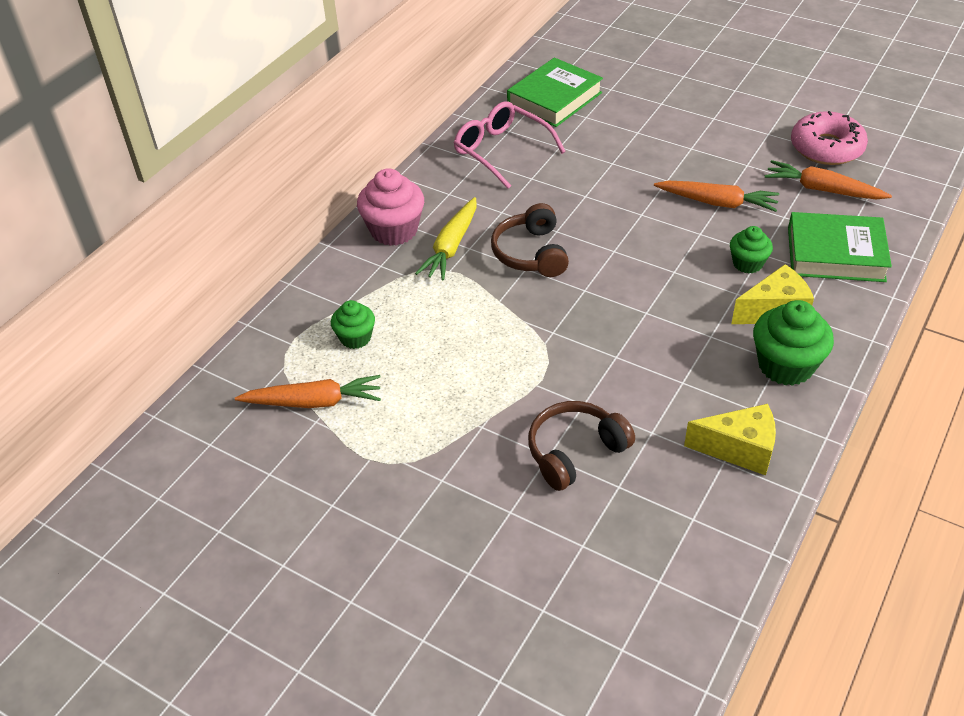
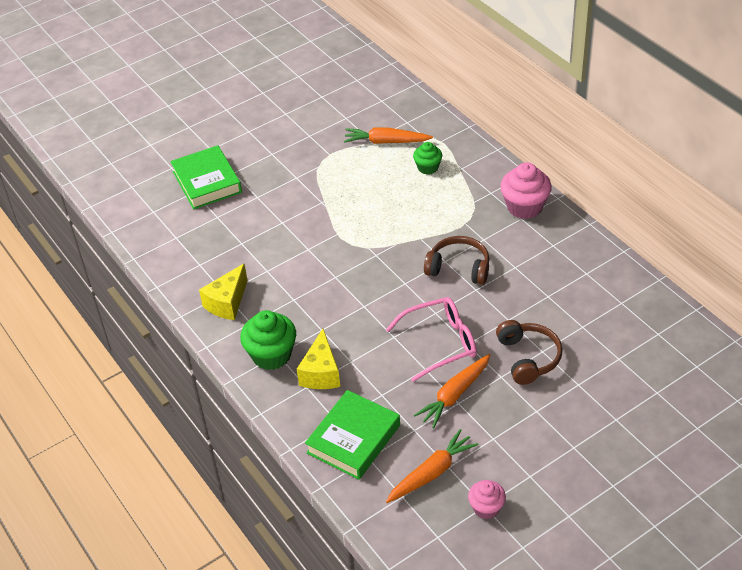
camera: 115 degrees right, 0 degrees up
(314, 402) = (386, 142): orange carrot -> orange carrot turned 75 degrees clockwise
(451, 247) = (489, 230): yellow carrot -> none
(501, 151) = (593, 289): pink glasses -> pink glasses (440, 343)
(554, 99) = (657, 347): green book -> green book (207, 182)
(575, 451) = (277, 233): brown headphones -> brown headphones (528, 358)
(747, 263) = (376, 381): green cupcake -> none
(826, 148) = (486, 508): pink donut -> pink cupcake

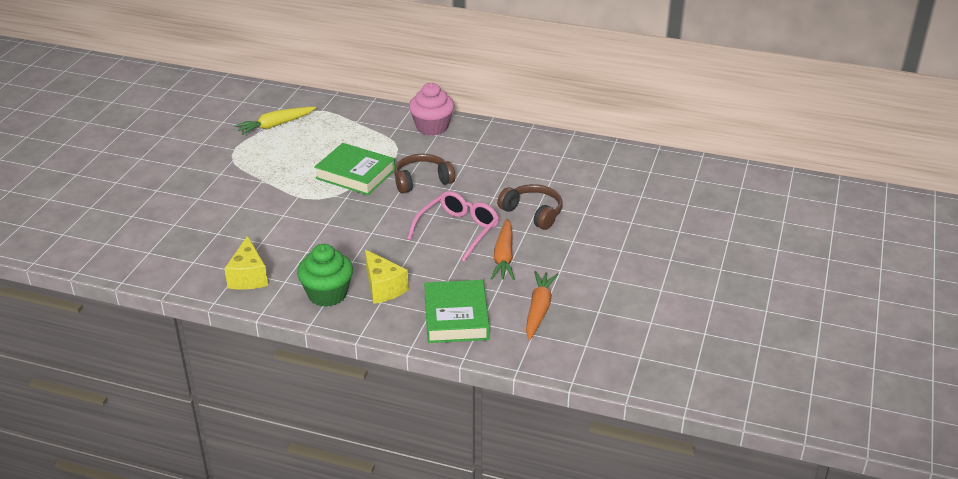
camera: 40 degrees left, 10 degrees down
(207, 182) = (137, 205): green book -> green book (355, 174)
(386, 142) = (275, 125): orange carrot -> yellow carrot
(428, 167) = (329, 130): green cupcake -> none
(486, 508) = (601, 312): pink cupcake -> none

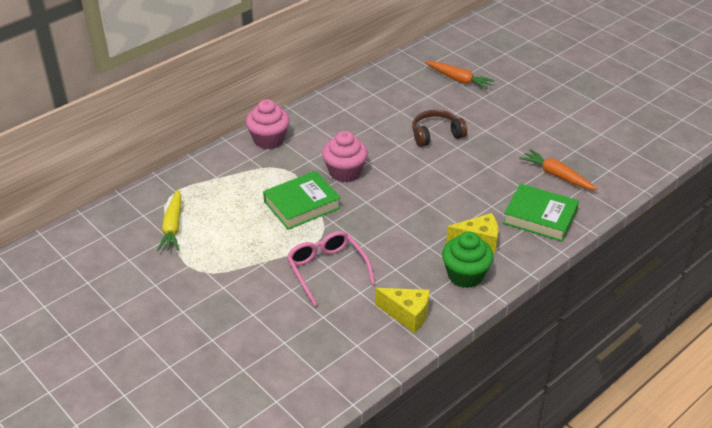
camera: 60 degrees left, 5 degrees up
(422, 181) = (345, 172): brown headphones -> pink cupcake
(458, 230) = (430, 178): pink glasses -> pink glasses (327, 270)
(504, 257) = (482, 168): orange carrot -> orange carrot (458, 79)

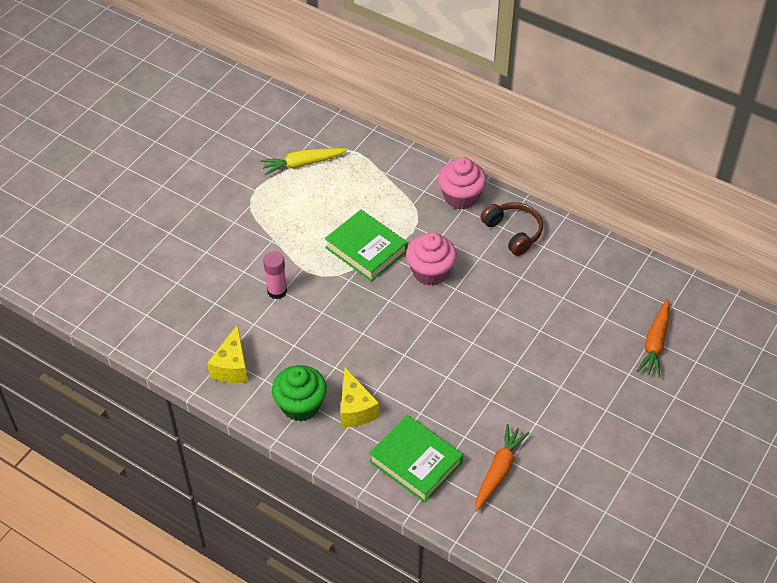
camera: 75 degrees right, 10 degrees up
(327, 270) = (277, 291): pink glasses -> pink glue stick
(436, 134) = (531, 340): brown headphones -> brown headphones (513, 232)
(540, 217) = (416, 462): green book -> green book turned 60 degrees counterclockwise

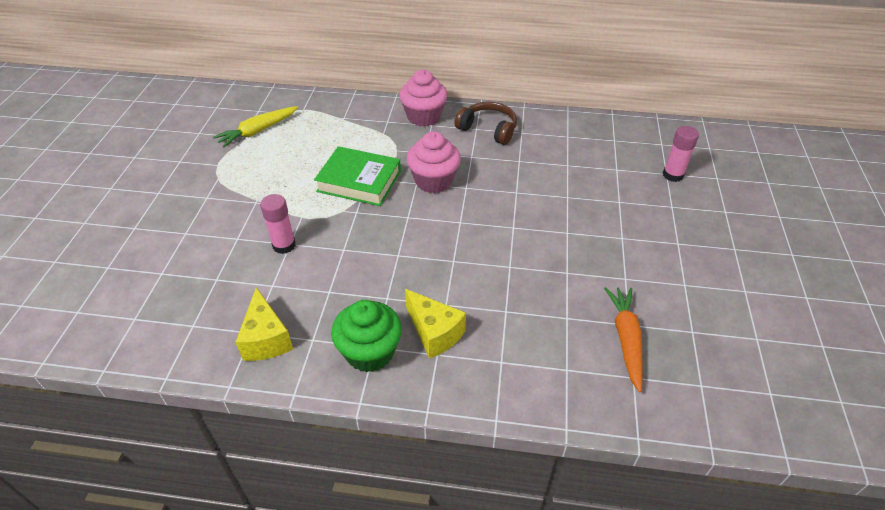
camera: 25 degrees left, 5 degrees down
(416, 462) = (535, 364): green book -> none
(655, 343) = (672, 175): orange carrot -> pink glue stick

